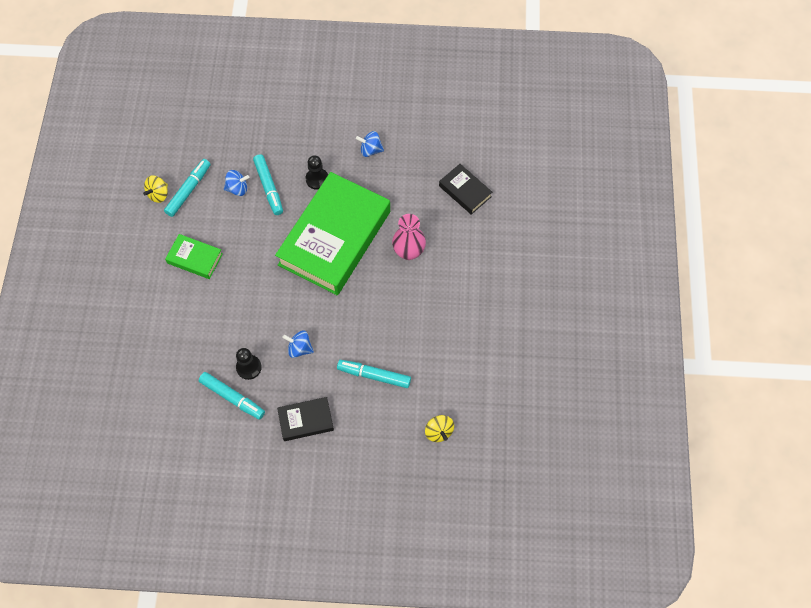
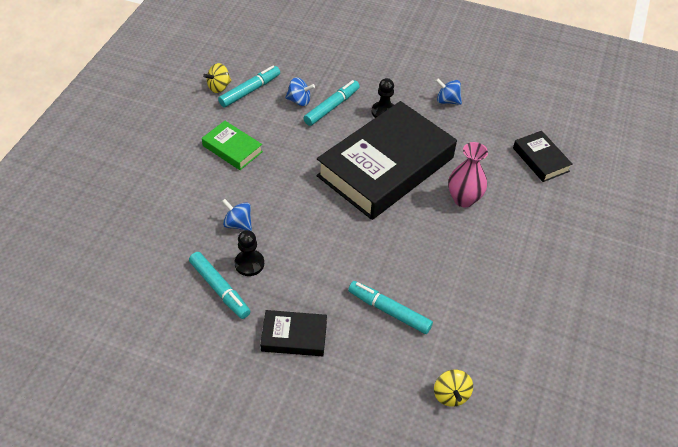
camera: 15 degrees right, 15 degrees down
(269, 187) = (331, 107): turquoise marker -> turquoise marker turned 135 degrees counterclockwise
(299, 348) = (312, 260): blue spinning top -> blue spinning top (238, 224)
(334, 238) = (385, 167): green book -> black book

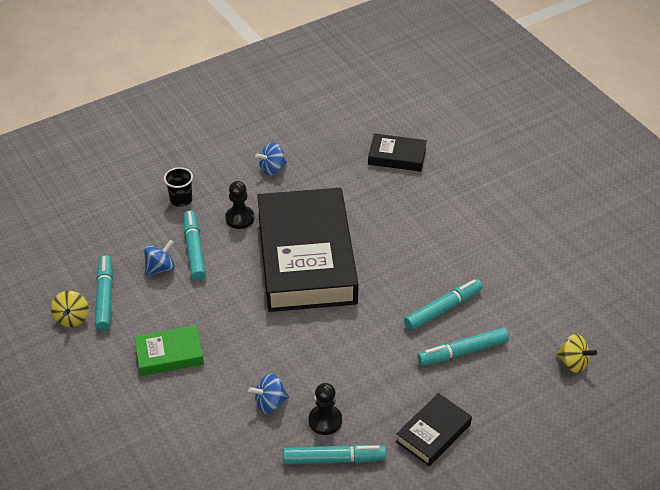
camera: 50 degrees left, 5 degrees down
(368, 75) = (181, 200): none -> black cup
(419, 274) = (442, 309): none -> turquoise marker
(463, 199) = (392, 230): pink vase -> none

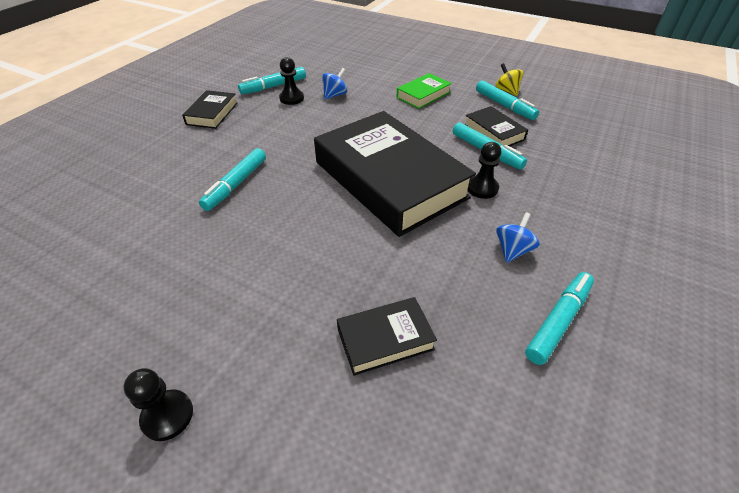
camera: 150 degrees right, 0 degrees up
(160, 268) = (493, 132): blue spinning top -> black book
(181, 200) = (551, 183): black cup -> none
(463, 352) = (205, 161): turquoise marker -> turquoise marker (558, 321)
(530, 169) = (167, 416): none -> black pawn
(573, 363) = (97, 186): yellow spinning top -> none

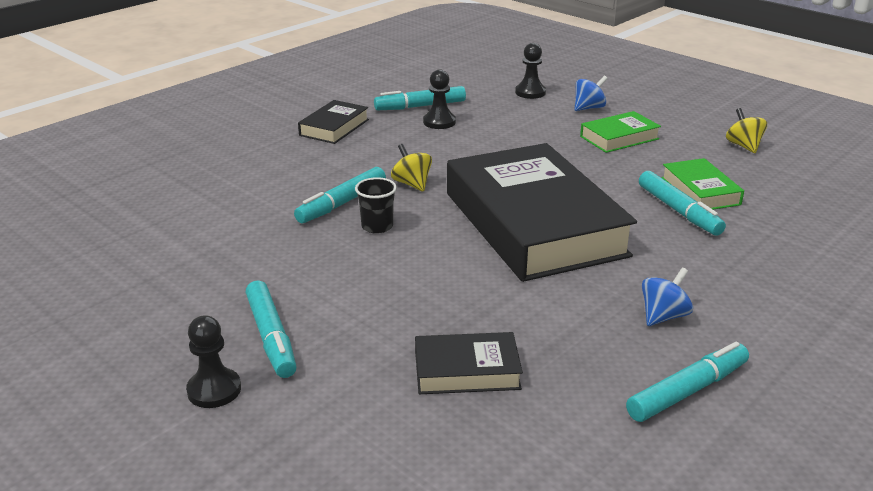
camera: 15 degrees right, 15 degrees down
(270, 202) = (377, 226): none -> black cup
(287, 157) = (412, 184): none -> yellow spinning top
(335, 95) = (497, 124): blue spinning top -> blue spinning top (589, 108)
(482, 188) = (653, 249): black pawn -> black pawn (530, 92)
(493, 132) = (700, 191): black book -> green book
(504, 105) = (731, 163): turquoise marker -> turquoise marker (271, 337)

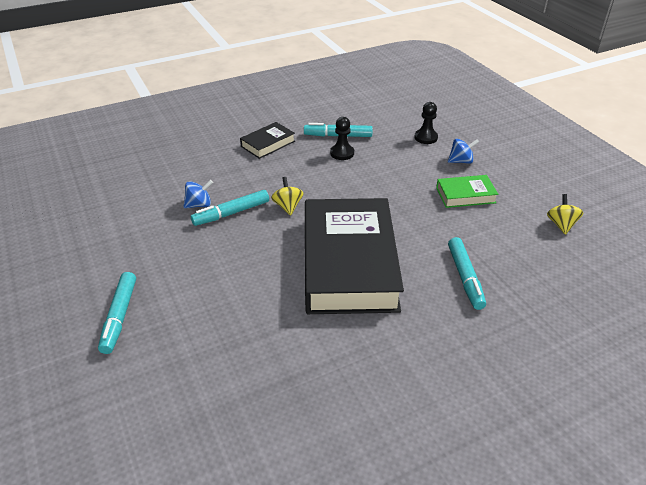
camera: 20 degrees right, 10 degrees up
(214, 390) = (61, 350): black pawn -> none
(377, 226) = (241, 239): black cup -> none
(467, 371) = (220, 382): black book -> none
(663, 316) = (387, 374): blue spinning top -> blue spinning top (199, 205)
(687, 391) = (359, 449): turquoise marker -> none
(700, 191) = (495, 262): green book -> none

